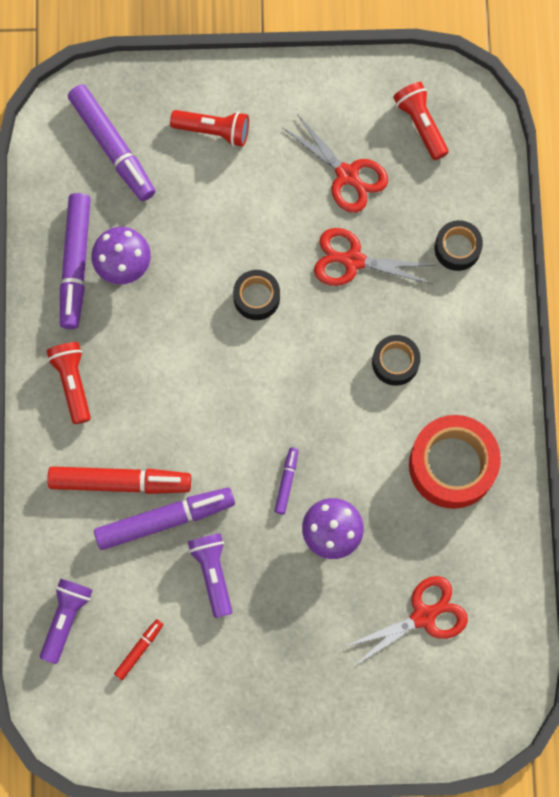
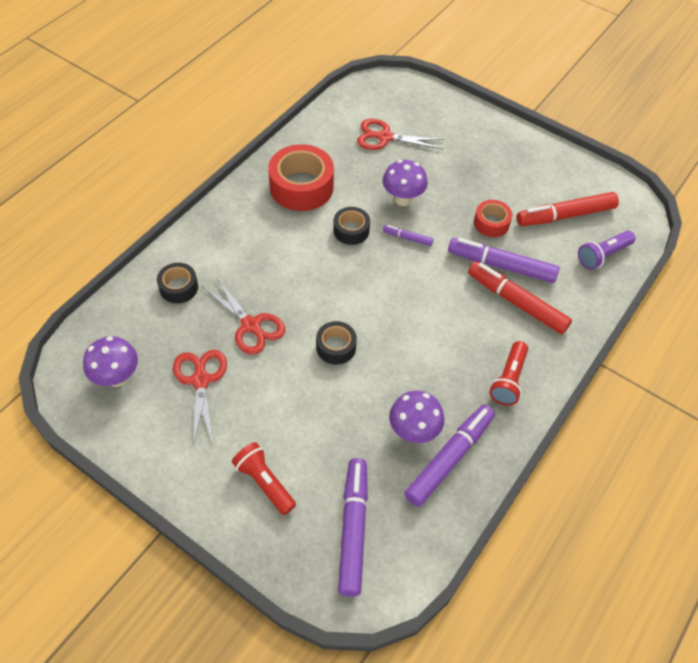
camera: 145 degrees left, 20 degrees down
(139, 650) = (565, 215): red marker -> red marker, size x2.09
(213, 573) = (491, 223): purple flashlight -> red tape
(286, 482) = (407, 238): purple marker -> purple marker turned 60 degrees clockwise
(395, 362) = (282, 254): black tape -> black tape (351, 230)
(420, 124) = (117, 377): red flashlight -> purple mushroom

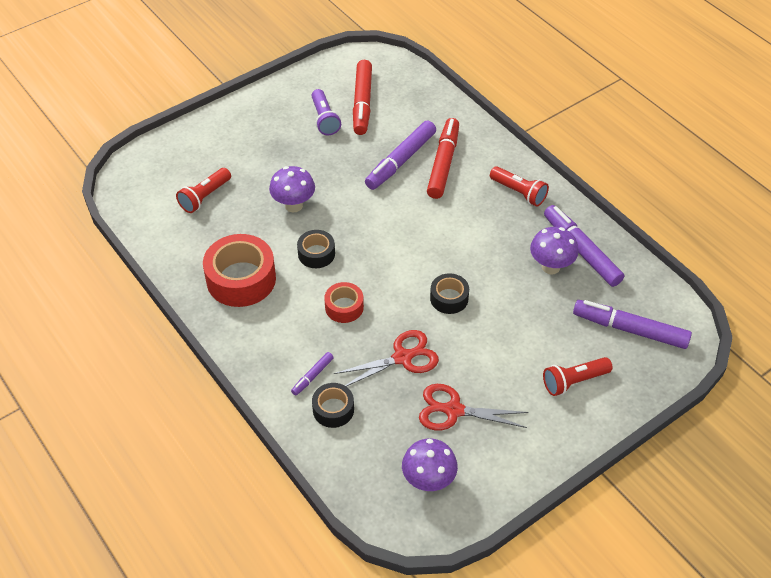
camera: 70 degrees left, 5 degrees down
(385, 137) = (205, 197): red scissors -> red flashlight
(407, 238) = (343, 215): purple marker -> purple marker (312, 376)
(491, 223) = (350, 153): red tape -> red tape (344, 307)
(516, 302) = (443, 163): red marker -> red marker turned 135 degrees clockwise
(603, 255) = (415, 95): purple flashlight -> purple flashlight (324, 119)

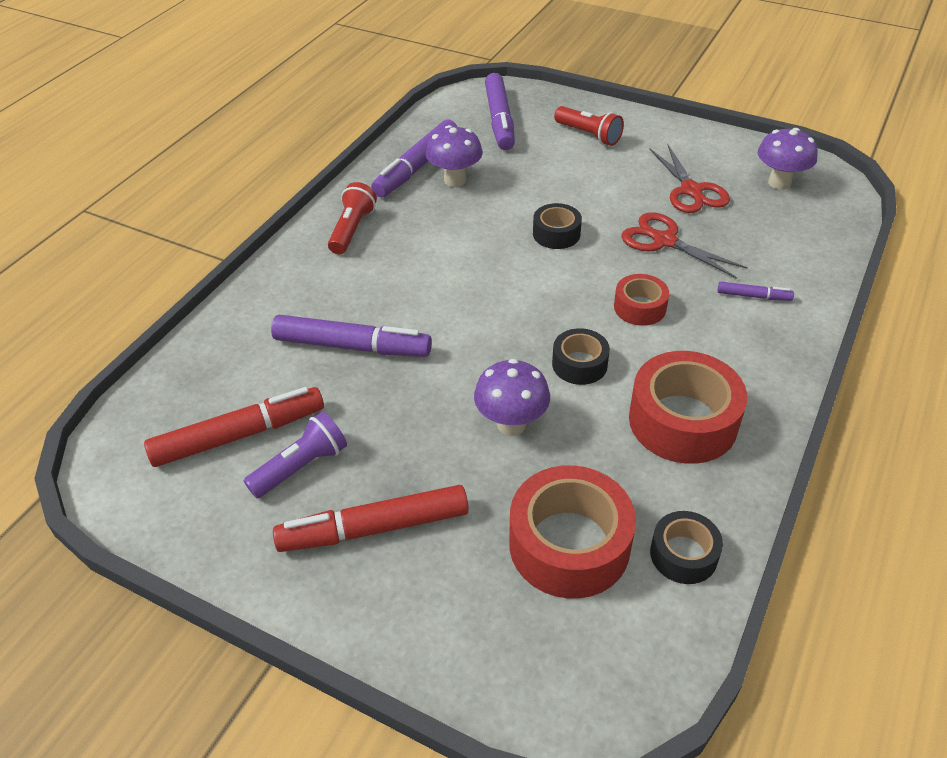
camera: 115 degrees left, 5 degrees down
(205, 197) = (569, 544): red flashlight -> red tape
(333, 409) = (775, 266): black tape -> black tape (683, 554)
(443, 163) = (334, 305): red marker -> red marker (374, 528)

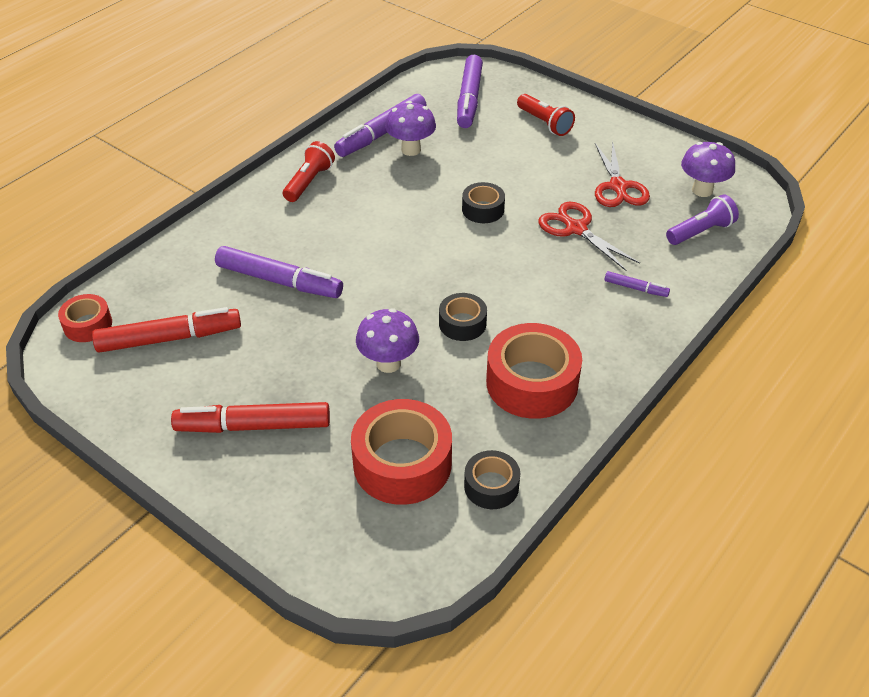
camera: 10 degrees right, 0 degrees up
(301, 467) = (211, 370): purple flashlight -> purple flashlight (700, 232)
(639, 307) = (531, 283): red tape -> red tape (88, 325)

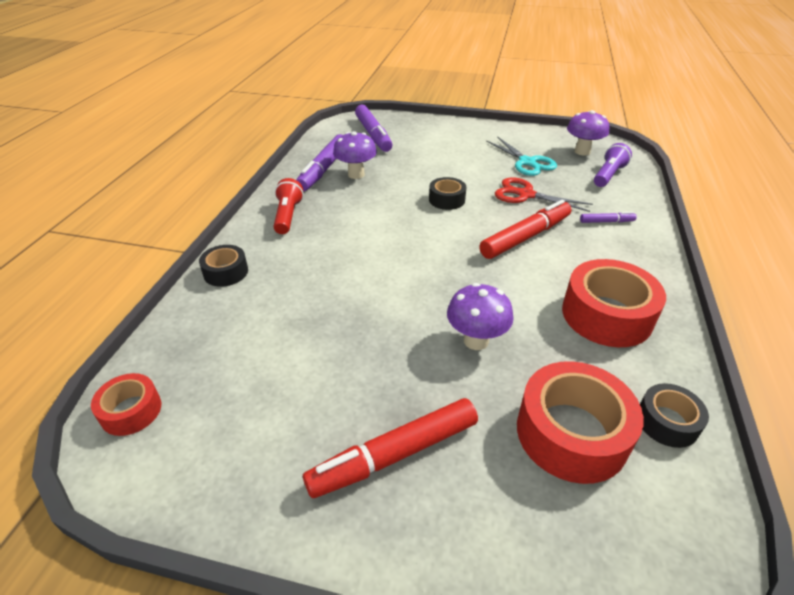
camera: 25 degrees left, 5 degrees down
(169, 338) = (238, 393): red marker -> red marker (525, 237)
(279, 281) = (318, 301): purple marker -> none
(462, 323) = (507, 286): black tape -> black tape (226, 272)
(544, 123) = (440, 137): red flashlight -> none
(618, 187) = (527, 162): red scissors -> turquoise scissors

